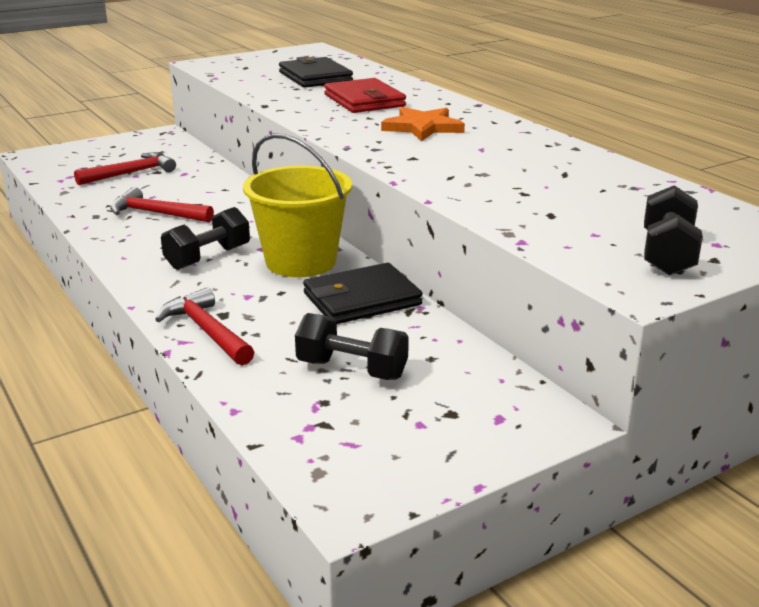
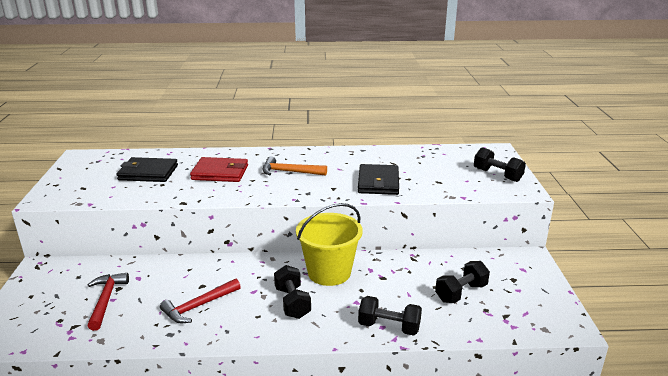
camera: 60 degrees left, 0 degrees up
(207, 331) = (389, 327): red hammer -> black dumbbell
(361, 299) = (391, 268): black wallet -> black wallet (378, 182)
(423, 127) = (289, 172): orange star -> orange hammer

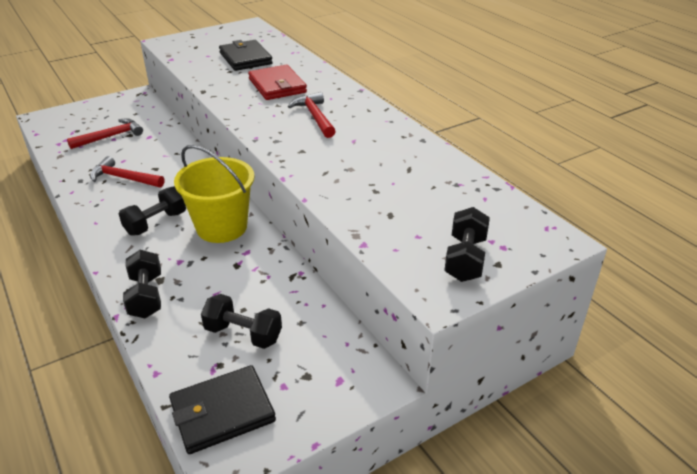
camera: 60 degrees right, 10 degrees up
(289, 172) = (315, 117): orange hammer -> red hammer
(378, 182) = (343, 173): black wallet -> black wallet (222, 412)

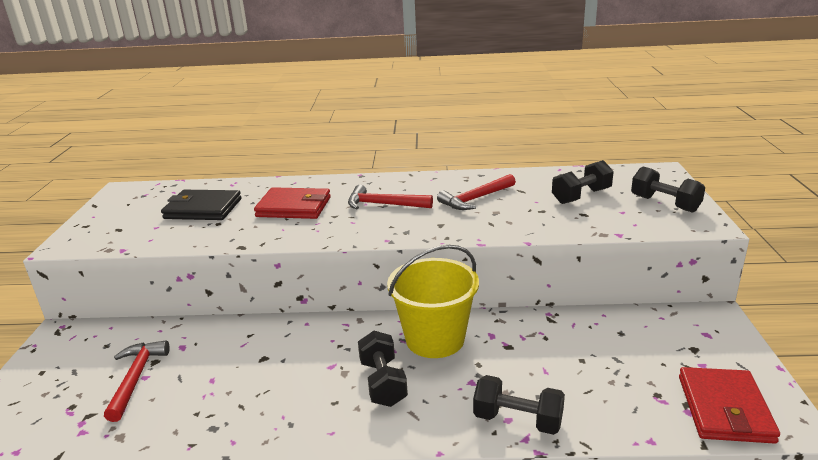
camera: 55 degrees left, 10 degrees down
(124, 178) = (256, 387): red hammer -> red hammer (475, 199)
(222, 412) = (725, 409): black wallet -> red wallet
(243, 334) = (619, 369): black dumbbell -> black dumbbell (581, 196)

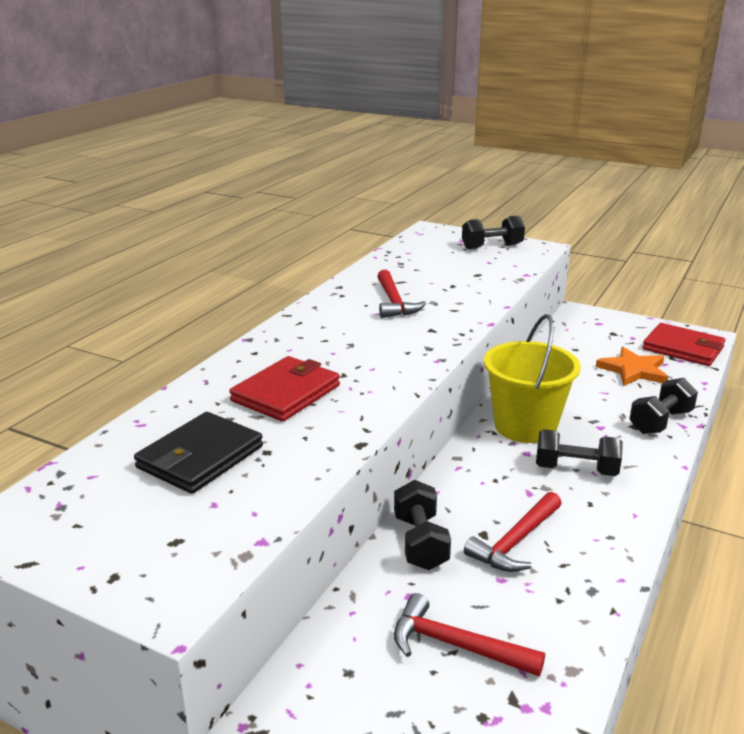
camera: 65 degrees left, 0 degrees up
(384, 204) = (349, 344): red hammer -> red hammer (515, 542)
(581, 196) = (443, 265): black dumbbell -> black dumbbell (420, 542)
(617, 380) = (633, 370): none -> orange star

